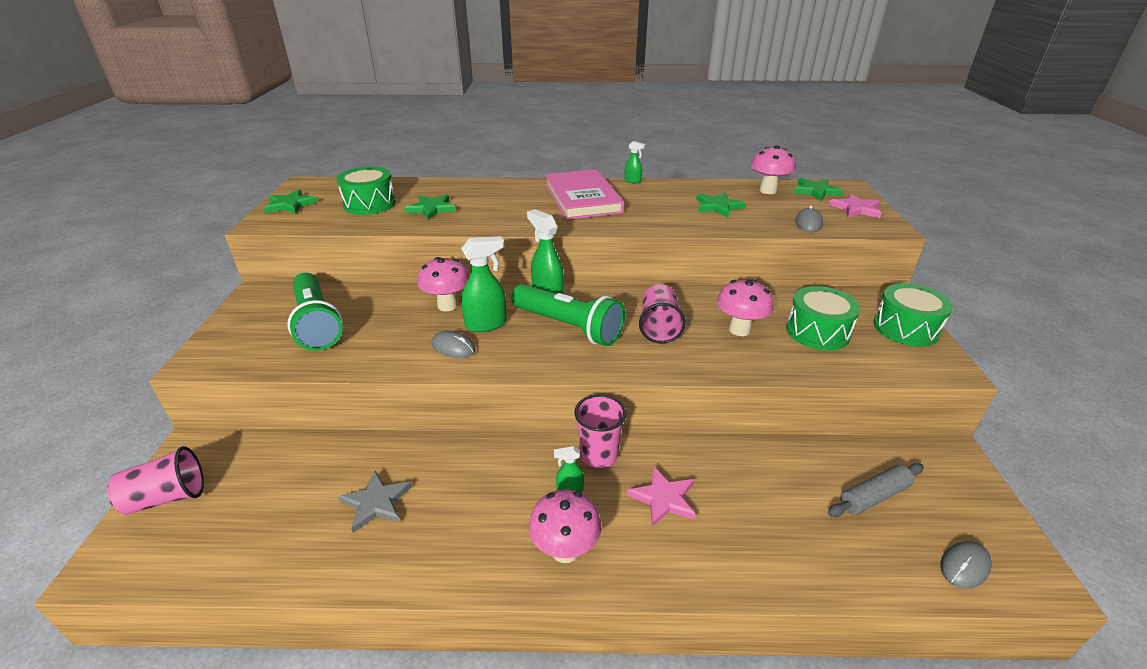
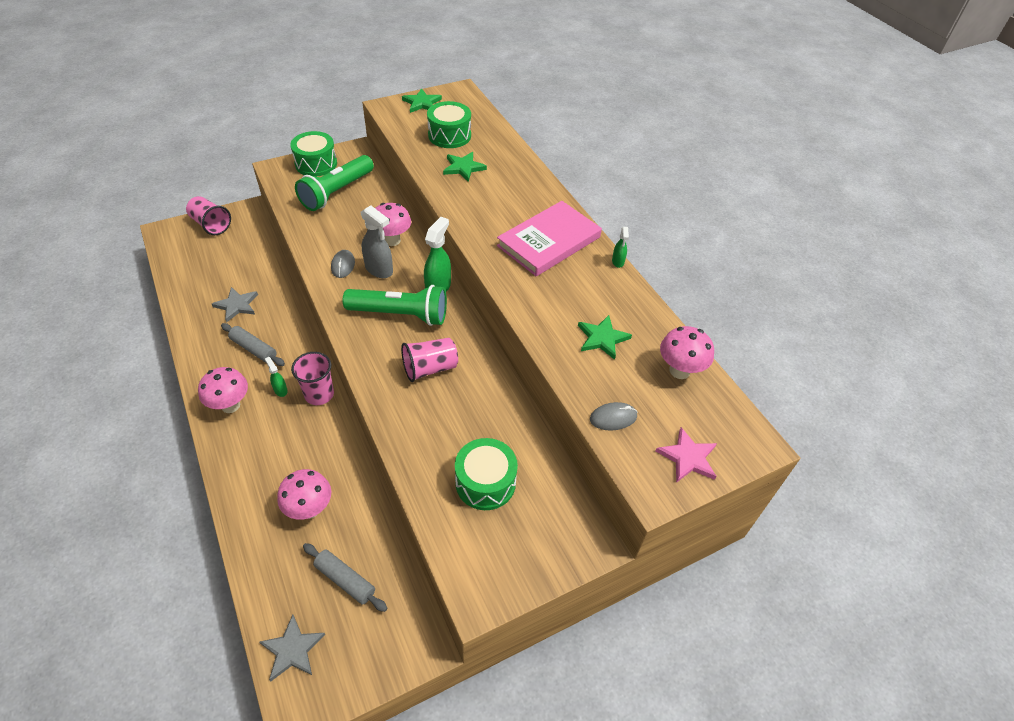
camera: 60 degrees right, 15 degrees up
(477, 501) = (254, 349): none -> grey rolling pin
(486, 324) = (379, 270): green spray bottle -> grey spray bottle
(568, 327) = (400, 314): green flashlight -> green flashlight turned 90 degrees counterclockwise
(663, 498) = (292, 443): pink star -> none
(739, 330) = (456, 423): pink mushroom -> pink mushroom (310, 509)
(816, 191) = (714, 414): green star -> none
(905, 328) = (534, 558): green drum -> green drum (316, 164)
(964, 566) = (292, 649): grey mouse -> grey star

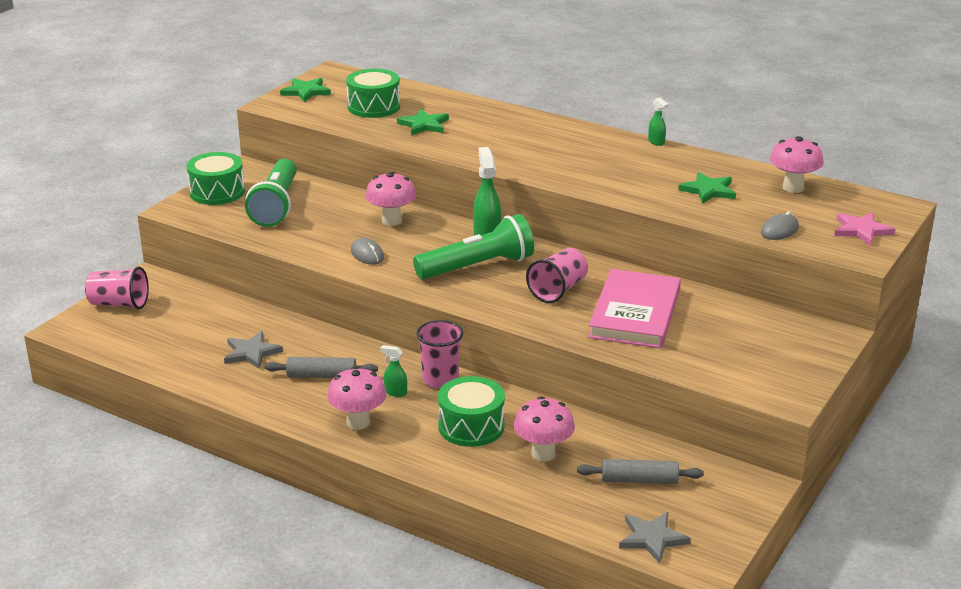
camera: 30 degrees left, 20 degrees down
(379, 270) = (410, 245): grey spray bottle -> none
(485, 482) = (705, 337): green drum -> green drum (471, 426)
(549, 241) = (579, 148): pink book -> pink book (635, 313)

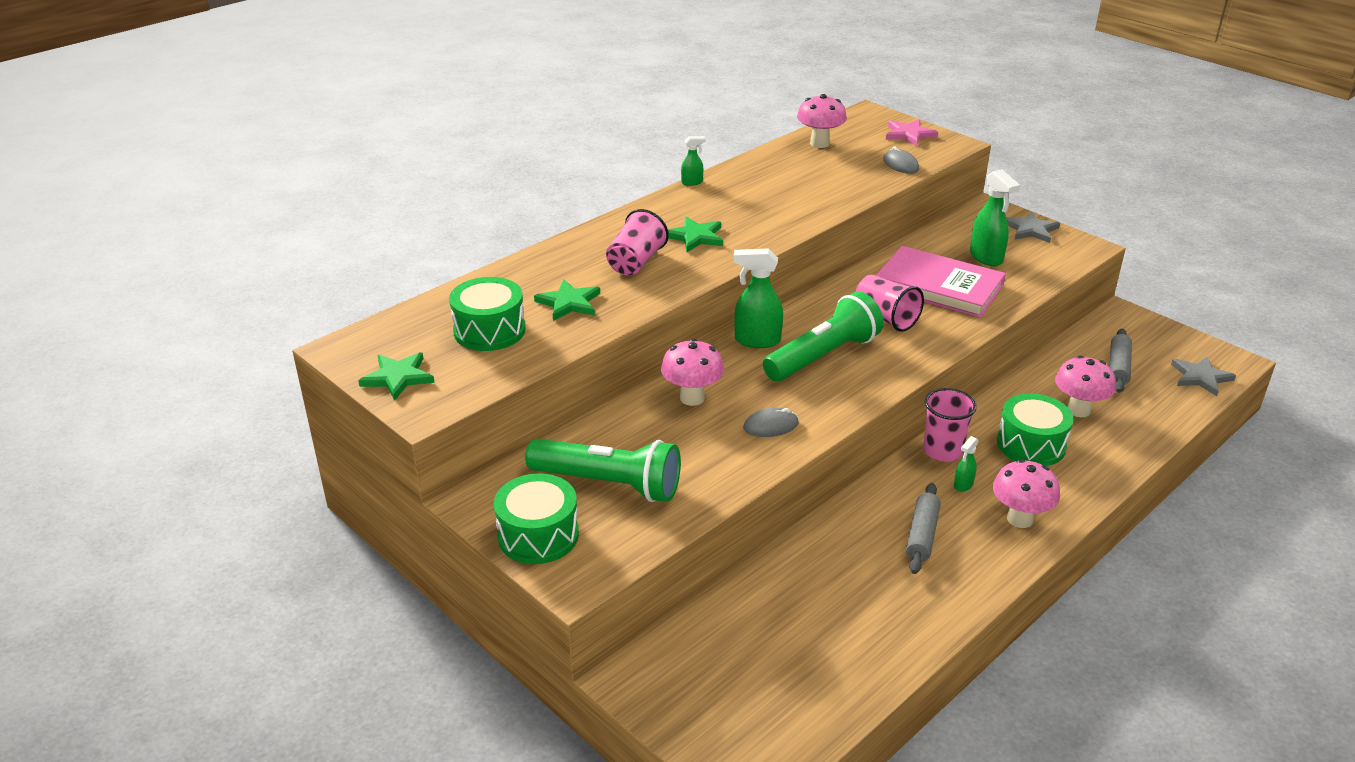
camera: 75 degrees left, 5 degrees up
(119, 304) = (695, 715): pink cup -> pink cup (636, 262)
(251, 352) = (859, 588): grey star -> grey star (1031, 230)
(478, 267) = (823, 356): green flashlight -> green flashlight turned 60 degrees clockwise
(708, 190) = (811, 178): green star -> green star (695, 237)
(714, 337) = (986, 257): none -> green spray bottle

